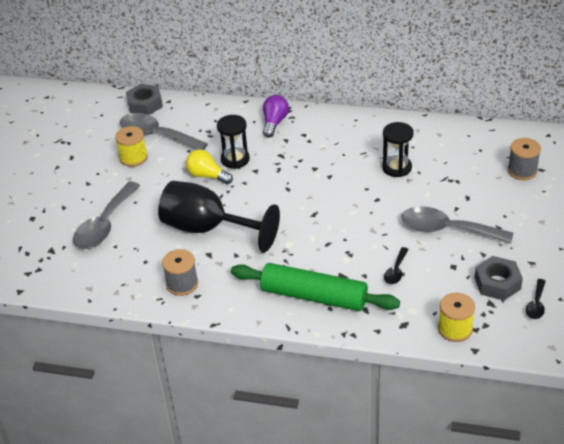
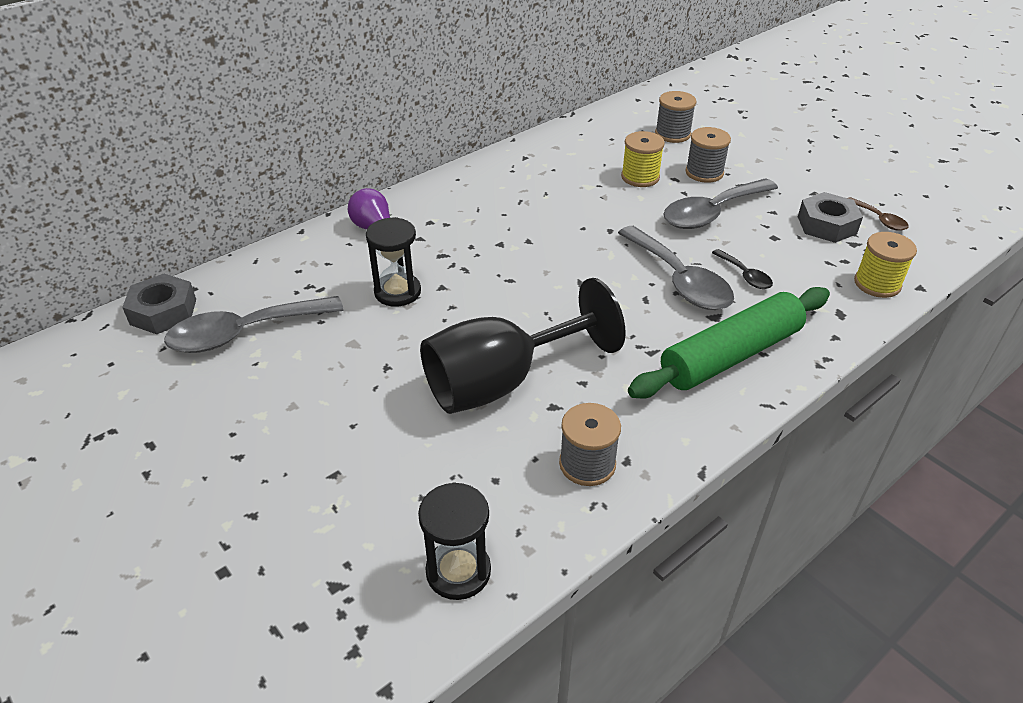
camera: 55 degrees left, 0 degrees up
(104, 225) = (359, 485): grey spoon -> grey spoon (679, 280)
(133, 158) = (257, 379): yellow spool -> yellow spool (640, 177)
(207, 176) = (395, 330): yellow light bulb -> none
(397, 167) = (574, 194): black hourglass -> black hourglass (458, 571)
(491, 205) = (704, 173): none -> grey spool
(536, 304) = (879, 219): black spoon -> brown spoon

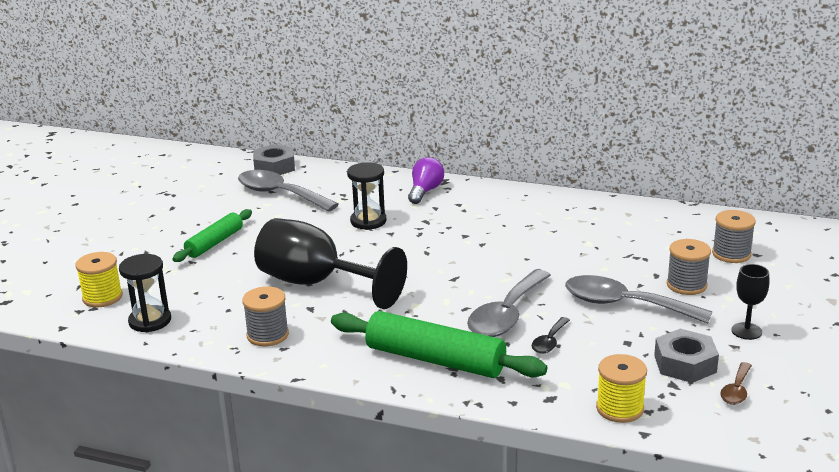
camera: 60 degrees right, 15 degrees down
(307, 435) = (215, 243): none -> green rolling pin
(640, 177) = (634, 259): yellow spool -> yellow spool (102, 297)
(796, 179) = (746, 331): none -> black goblet

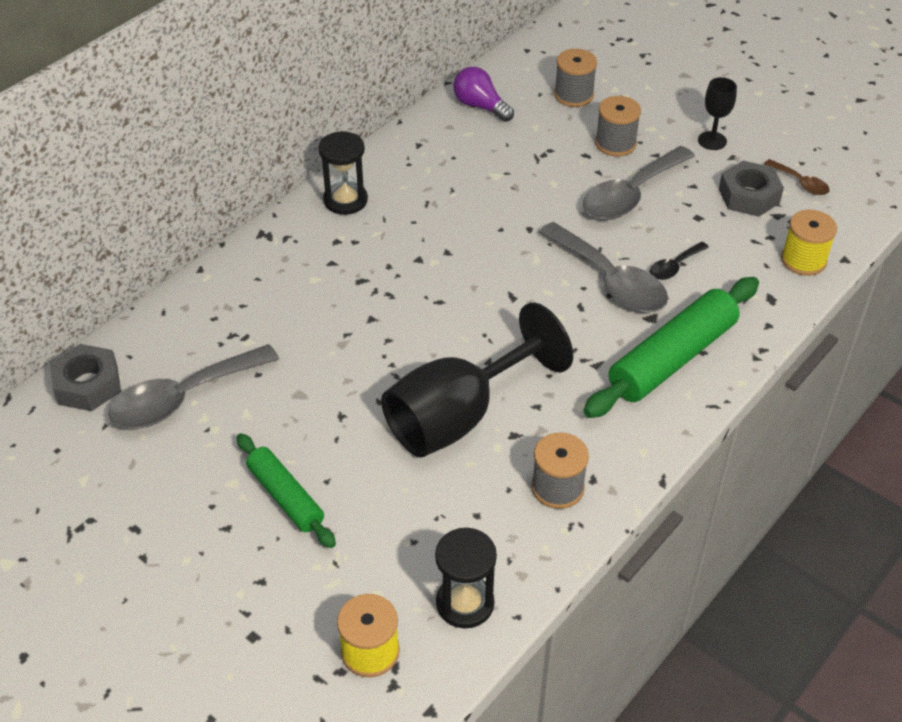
camera: 70 degrees left, 20 degrees up
(368, 221) = (327, 330): black hourglass -> black hourglass (345, 200)
(425, 191) = (282, 259): purple light bulb -> purple light bulb (480, 106)
(549, 341) = (674, 267): black spoon -> black spoon turned 90 degrees clockwise

